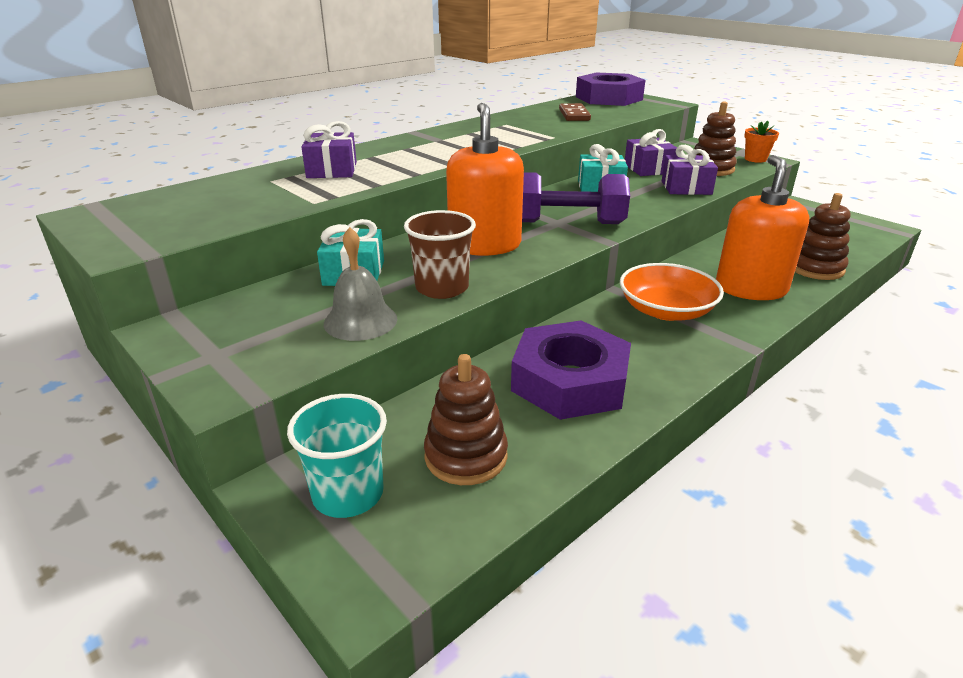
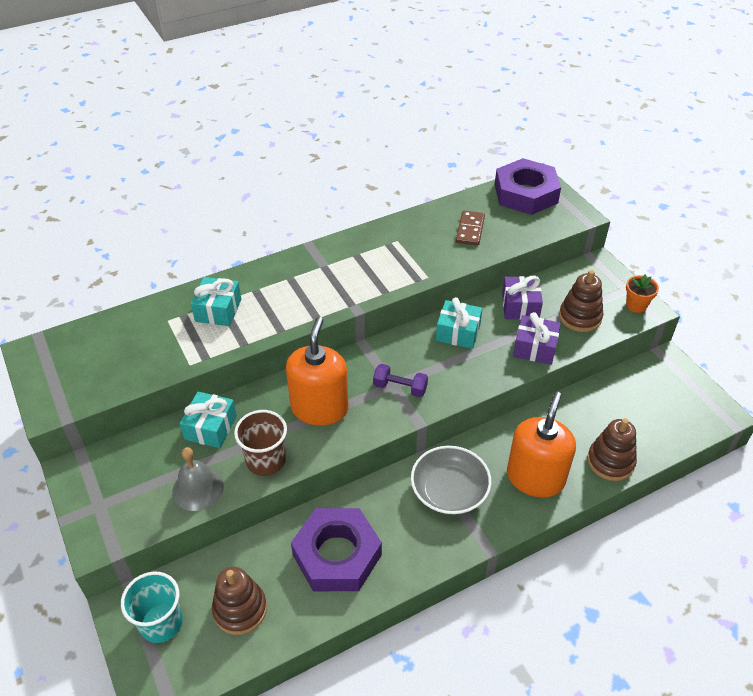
camera: 15 degrees right, 15 degrees up
(332, 170) = (218, 310): purple gift -> turquoise gift
(568, 223) = (400, 388): purple dumbbell -> purple dumbbell, size x0.56
(666, 310) = (449, 491): orange bowl -> grey bowl

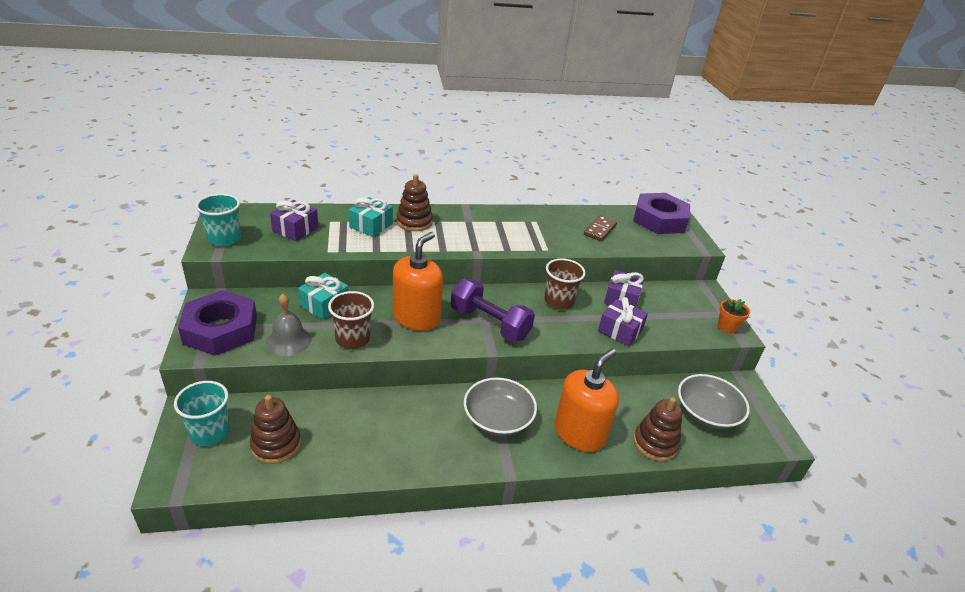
camera: 15 degrees right, 10 degrees down
(59, 389) = (224, 239): none -> turquoise cup
(134, 346) = (295, 229): none -> purple gift
(337, 555) = (377, 433): purple nut -> purple nut (221, 330)
(400, 388) = (489, 324): purple dumbbell -> purple dumbbell, size x1.80
(458, 332) = (559, 301): turquoise gift -> brown cup
(580, 317) = (671, 321): brown stacking toy -> brown stacking toy (414, 222)
(645, 407) = (707, 412): none -> grey bowl

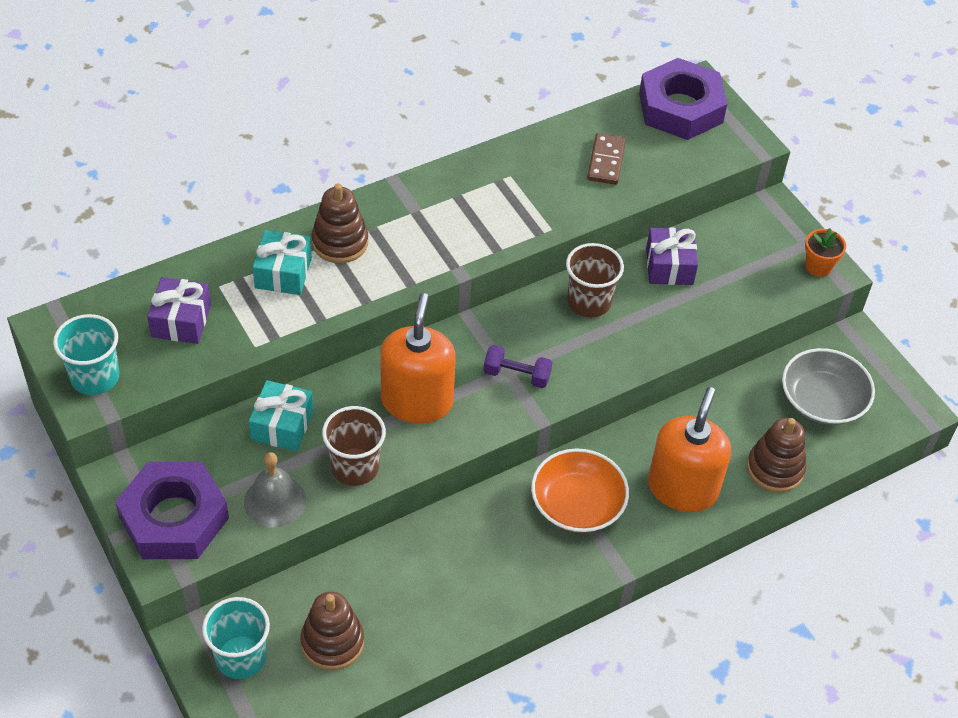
camera: 20 degrees left, 15 degrees up
(489, 324) = (516, 375): purple dumbbell -> purple dumbbell, size x0.56
(498, 418) = (577, 504): grey bowl -> orange bowl
(620, 330) = (686, 324): purple gift -> none

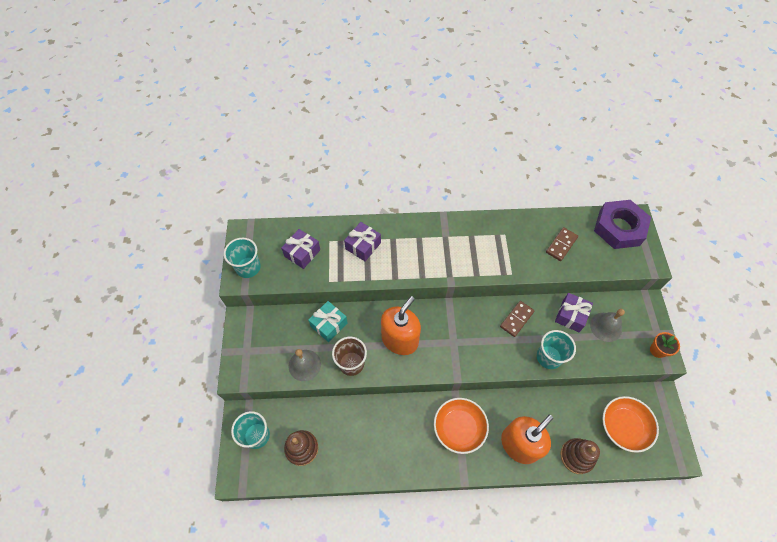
camera: 30 degrees right, 10 degrees up
(174, 518) = (255, 353): purple nut -> none
(283, 273) = (363, 246): turquoise gift -> purple gift
(340, 242) = (399, 239): brown stacking toy -> none
(516, 375) = (457, 346): purple dumbbell -> none
(589, 302) = (516, 319): brown cup -> brown domino
(665, 336) = (549, 357): none -> turquoise cup
(729, 262) = (606, 327): none -> grey bell
(822, 400) = (624, 426): grey bowl -> orange bowl

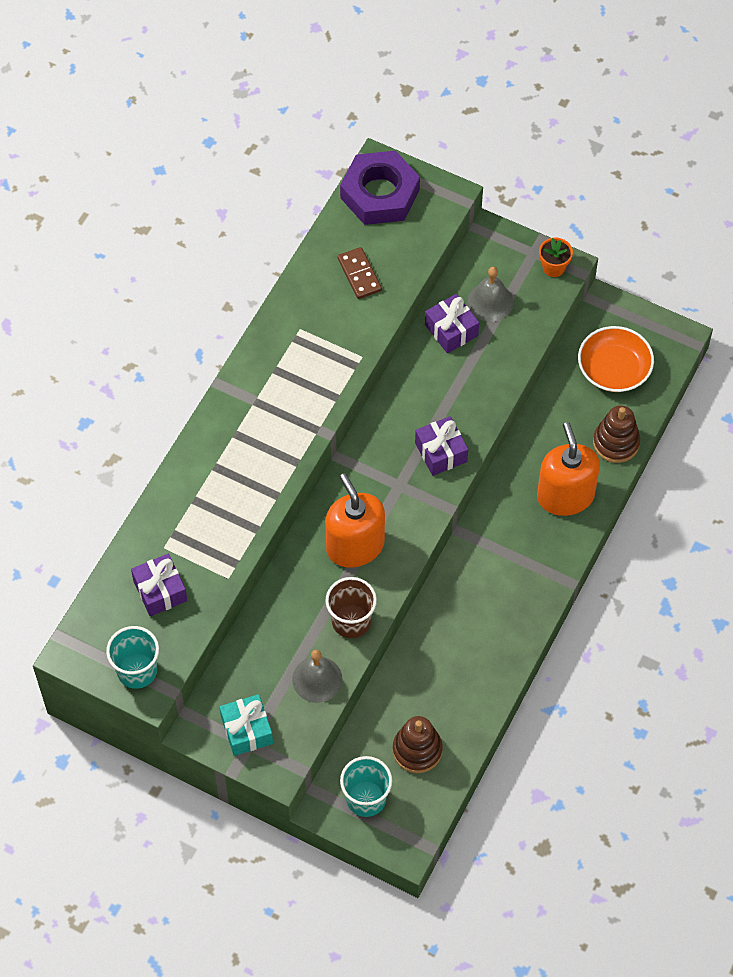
camera: 60 degrees left, 0 degrees up
(329, 324) = (277, 622): turquoise gift -> turquoise gift (247, 730)
(363, 246) = (200, 509): purple gift -> purple gift (441, 452)
(459, 428) = (504, 551): orange bowl -> none
(516, 319) = (416, 394): brown domino -> none
(549, 357) = (487, 389): turquoise cup -> none

